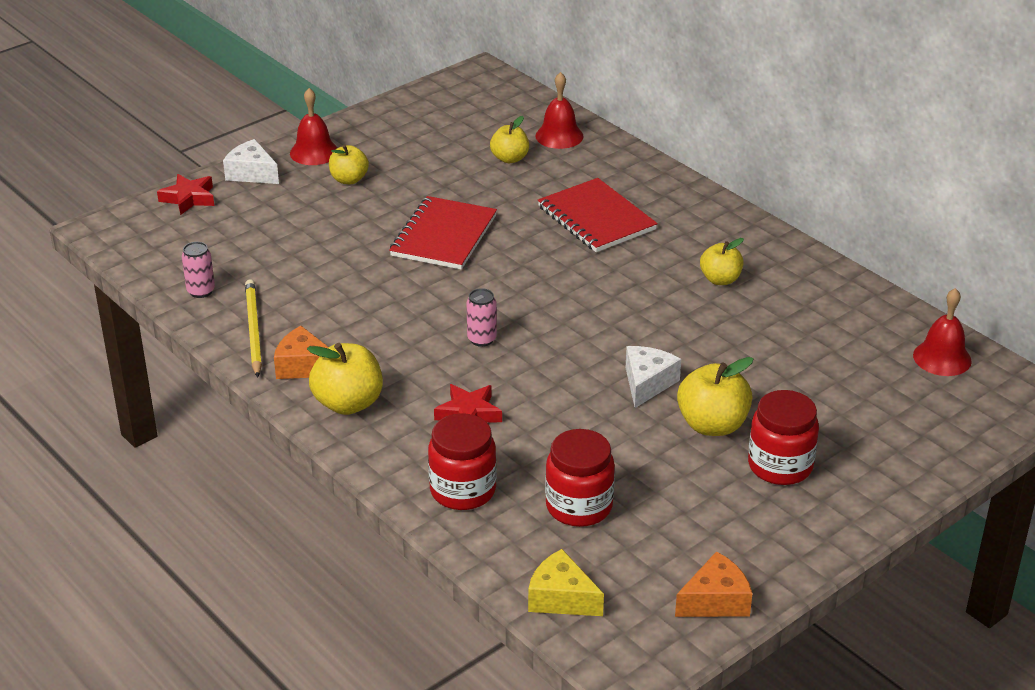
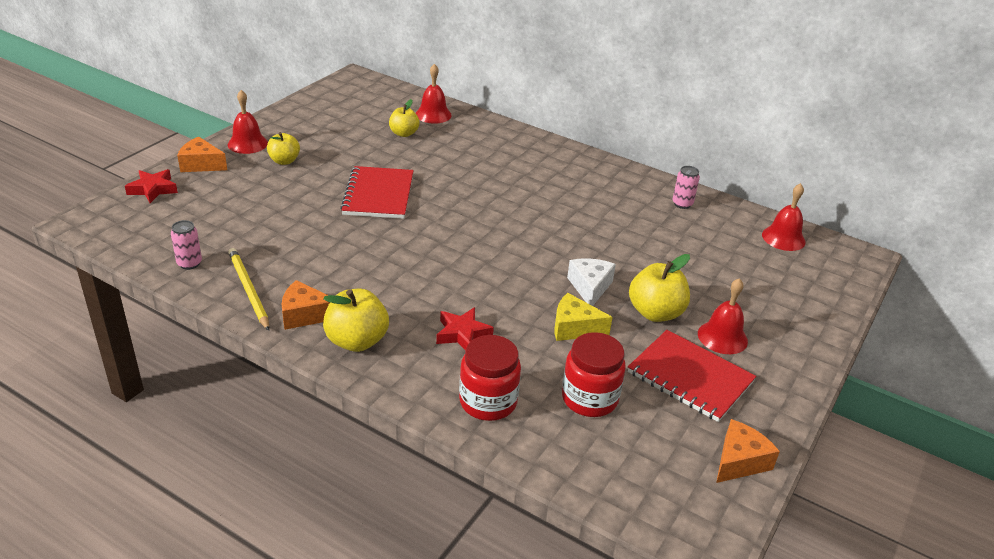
camera: 20 degrees left, 0 degrees up
(251, 173) = (201, 164): white cheese -> orange cheese
(482, 339) = (445, 271): pink can -> pink can (682, 204)
(561, 598) = (616, 485): yellow cheese -> yellow cheese (574, 328)
(596, 218) = (489, 169): red notebook -> red notebook (690, 377)
(720, 279) = (601, 202): yellow apple -> none
(780, 466) = (722, 337): red jar -> red bell

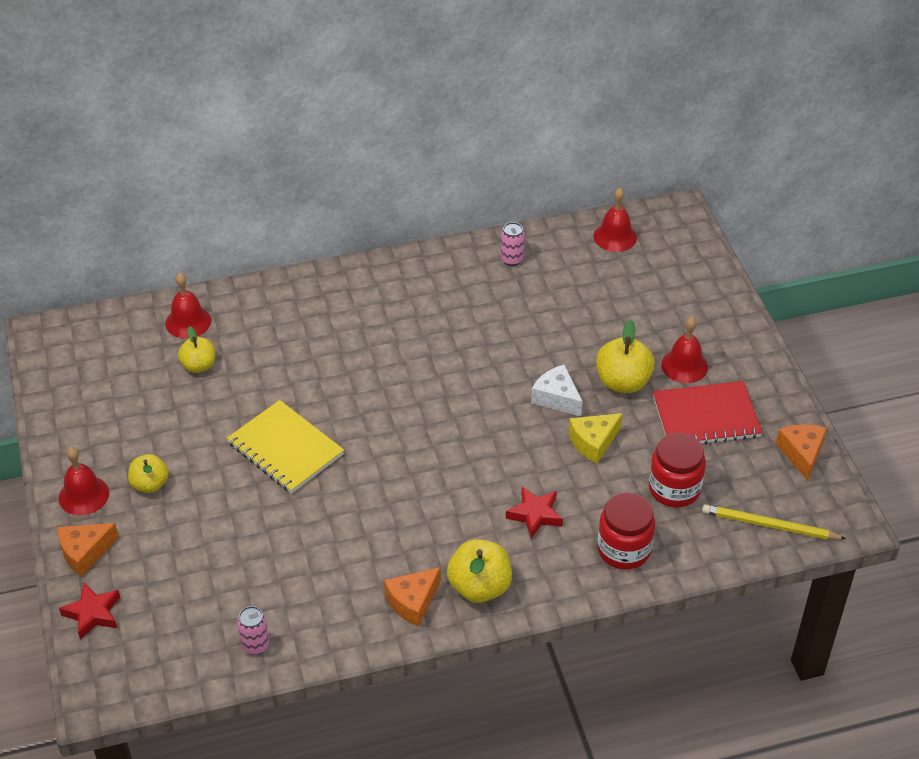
camera: 45 degrees left, 10 degrees up
(248, 290) = (339, 622): yellow pencil -> yellow pencil (769, 525)
(378, 195) = (285, 449): red notebook -> yellow notebook

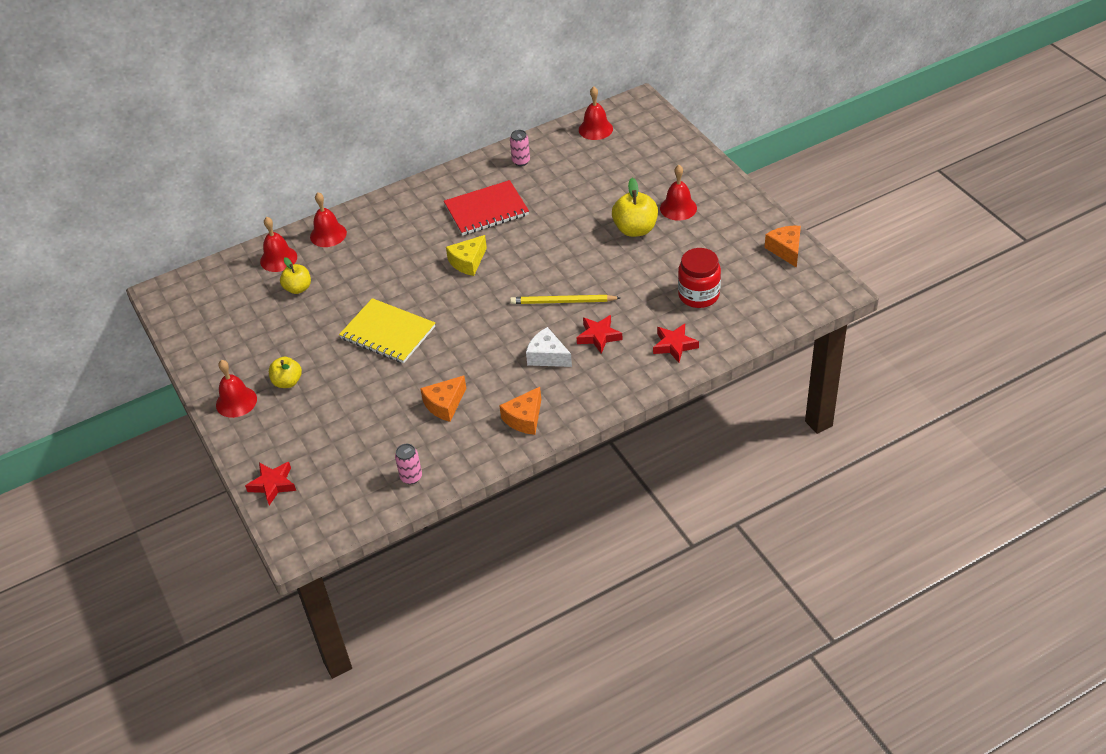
camera: 10 degrees left, 0 degrees up
(85, 553) = (251, 442): orange cheese -> orange cheese (445, 404)
(255, 303) = (328, 234): none -> red bell
(479, 587) = (573, 396): yellow apple -> none
(556, 398) = (588, 251): white cheese -> white cheese (547, 356)
(593, 442) = (626, 276): yellow cheese -> yellow cheese (468, 262)
(624, 549) = (674, 345): red jar -> red star
(706, 417) = (706, 240): red notebook -> red notebook (486, 210)
(769, 525) = (778, 304): yellow pencil -> yellow pencil (562, 302)

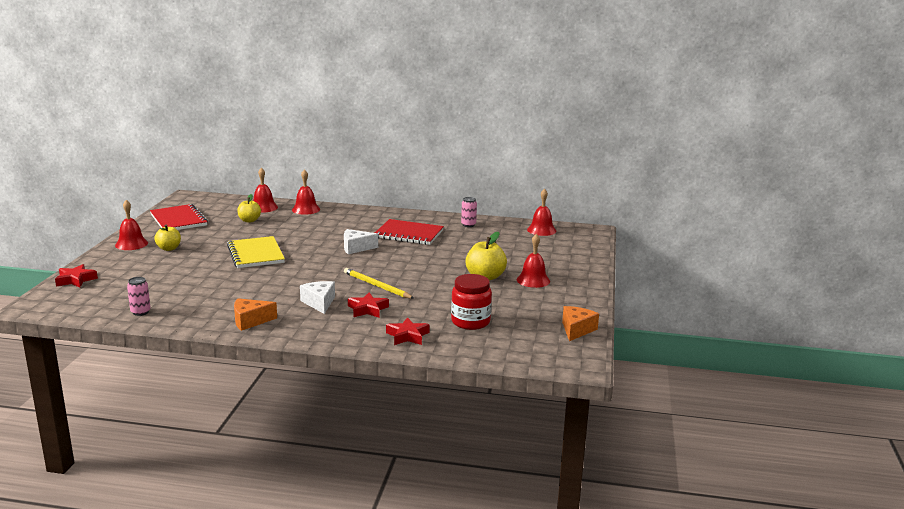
camera: 35 degrees right, 25 degrees down
(221, 335) = (178, 220): none -> red notebook
(445, 404) = (222, 294): orange cheese -> none
(468, 262) = (356, 248): yellow cheese -> white cheese

